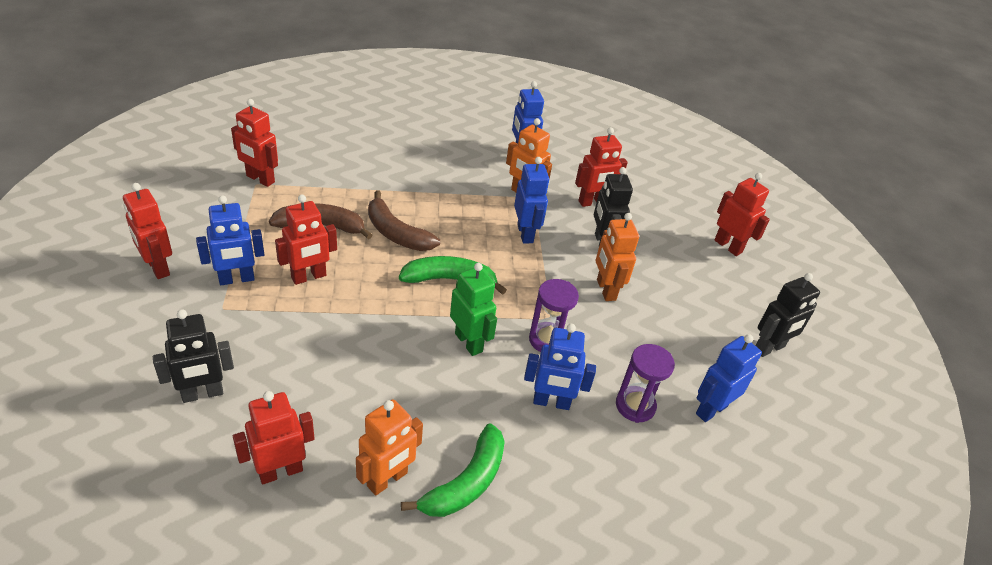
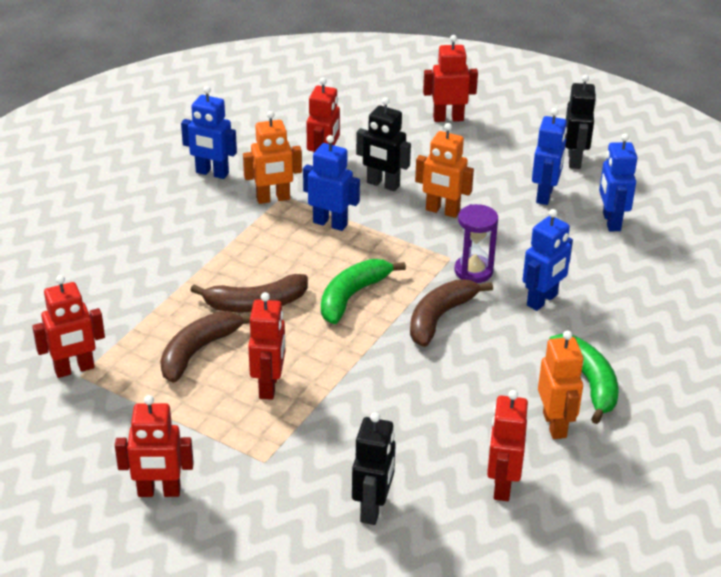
camera: 50 degrees left, 5 degrees down
(236, 279) = (229, 438): blue robot -> blue robot (545, 195)
(469, 342) = (440, 317): green robot -> brown banana
(635, 406) = (579, 258): purple hourglass -> none

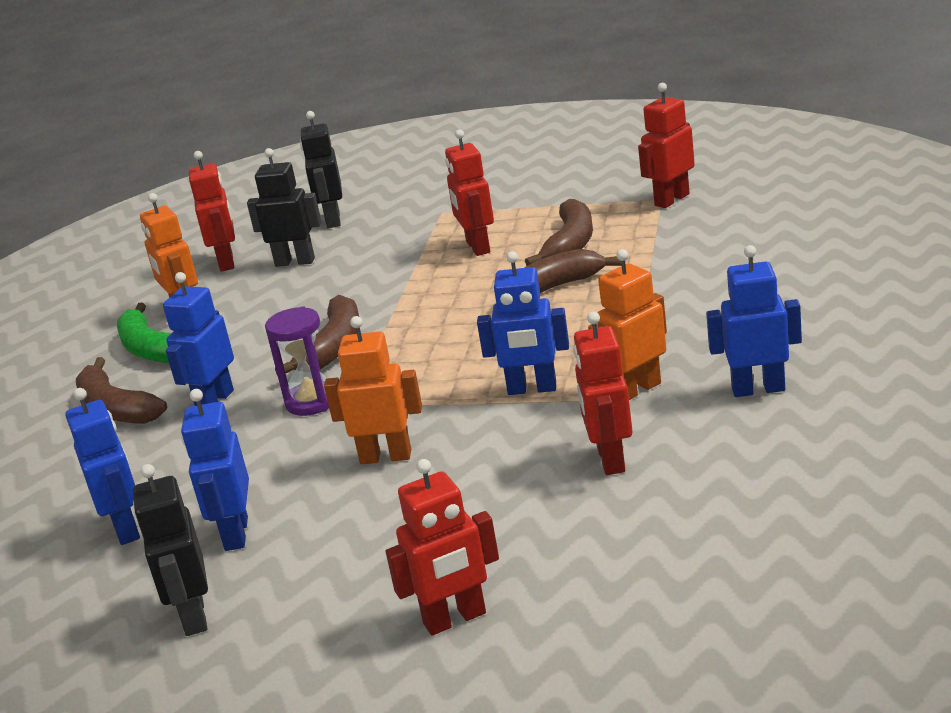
camera: 165 degrees right, 10 degrees down
(159, 492) = (512, 176): red robot -> none
(352, 296) = (446, 332): green banana -> none
(383, 184) = (496, 462): black robot -> black robot (295, 262)
(620, 326) = (115, 408): none -> brown banana

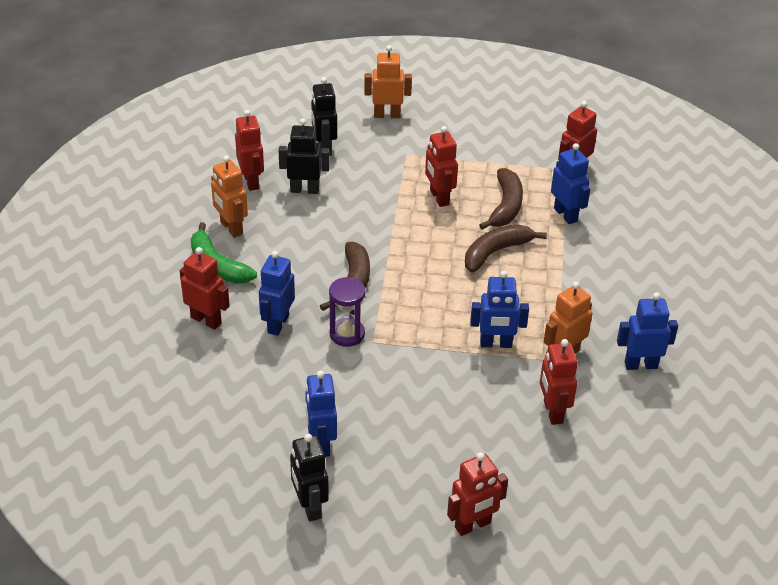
camera: 10 degrees left, 15 degrees up
(115, 408) = (206, 320): brown banana -> red robot
(126, 529) = (245, 431): blue robot -> blue robot (566, 214)
(386, 456) = (407, 390): orange robot -> orange robot (387, 115)

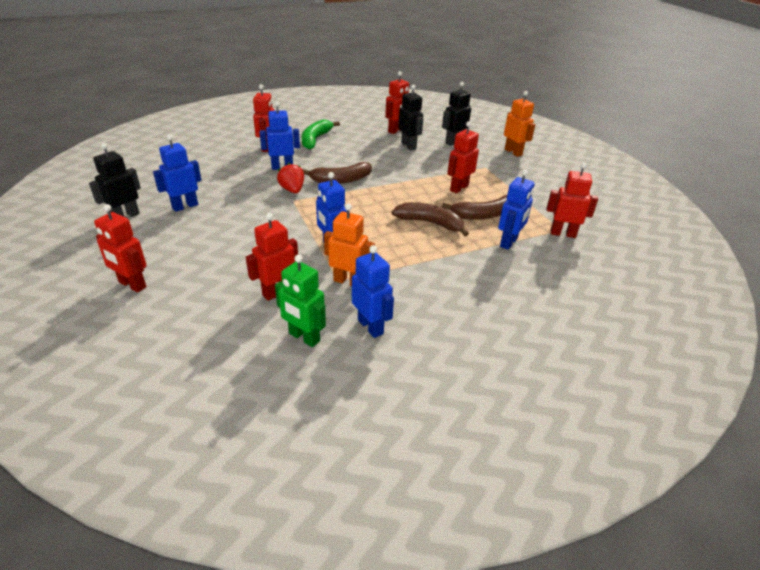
camera: 60 degrees right, 5 degrees down
(231, 228) = (350, 135): orange robot -> none
(347, 334) = (292, 190): purple hourglass -> red strawberry
(632, 415) = (304, 337): none -> green robot

